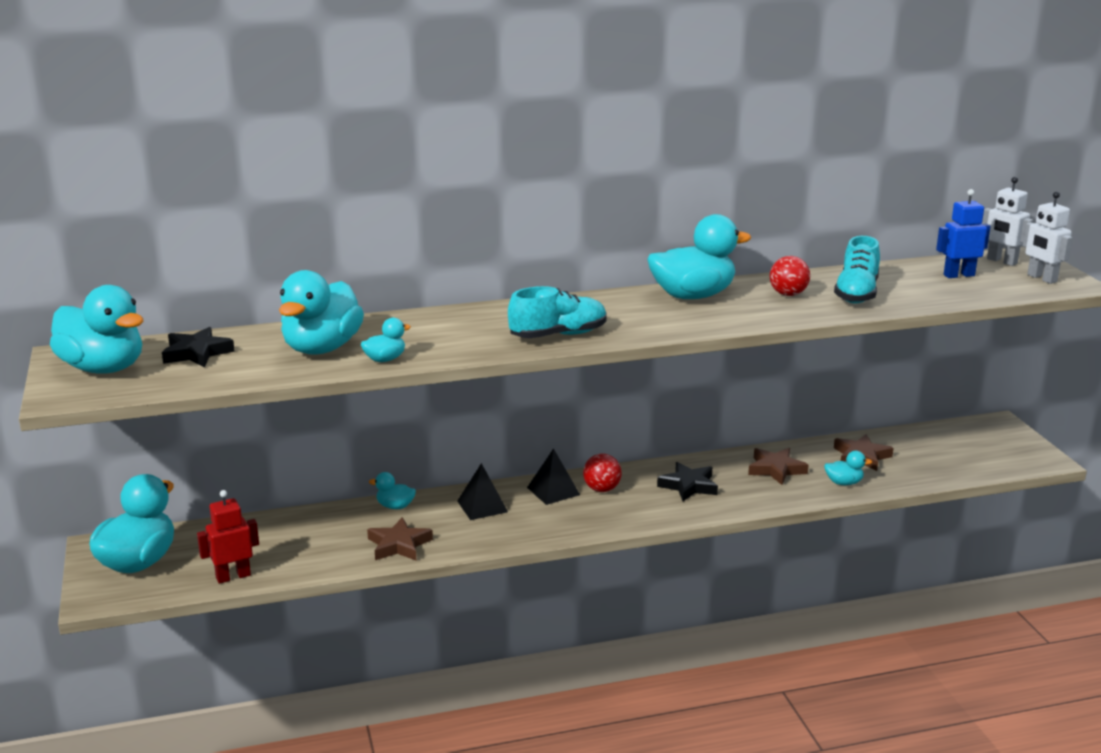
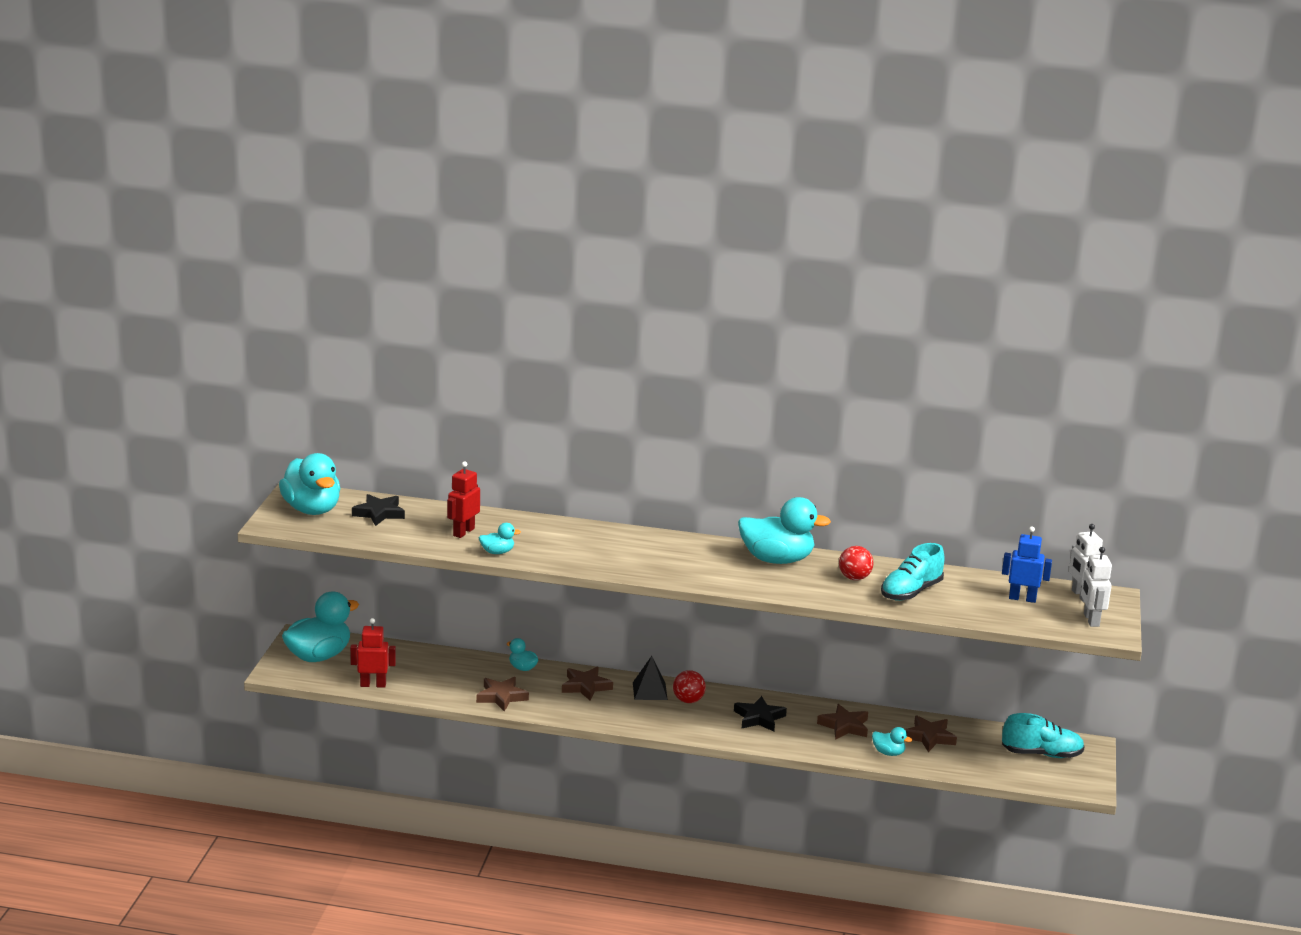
camera: 25 degrees right, 0 degrees up
(322, 348) = (463, 532): turquoise duck -> red robot
(482, 506) = (586, 686): black pyramid -> brown star
(558, 335) = (637, 565): turquoise shoe -> turquoise shoe (1041, 754)

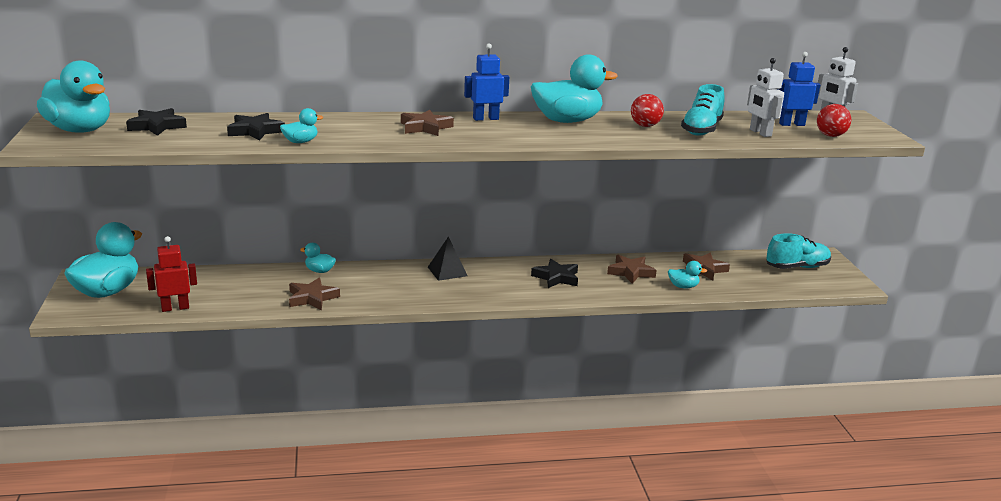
camera: 20 degrees left, 0 degrees up
(463, 532) = (255, 131): red robot -> black star
(586, 686) = (387, 277): brown star -> brown star (425, 127)
(688, 700) = (486, 273): red ball -> red ball (830, 136)
(694, 545) = (485, 119): none -> blue robot
(1091, 620) = (860, 131): white robot -> white robot (760, 133)

